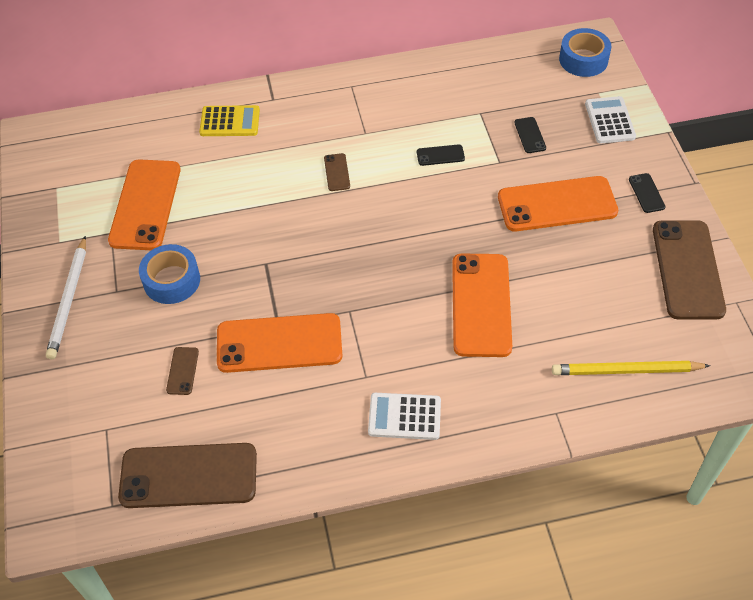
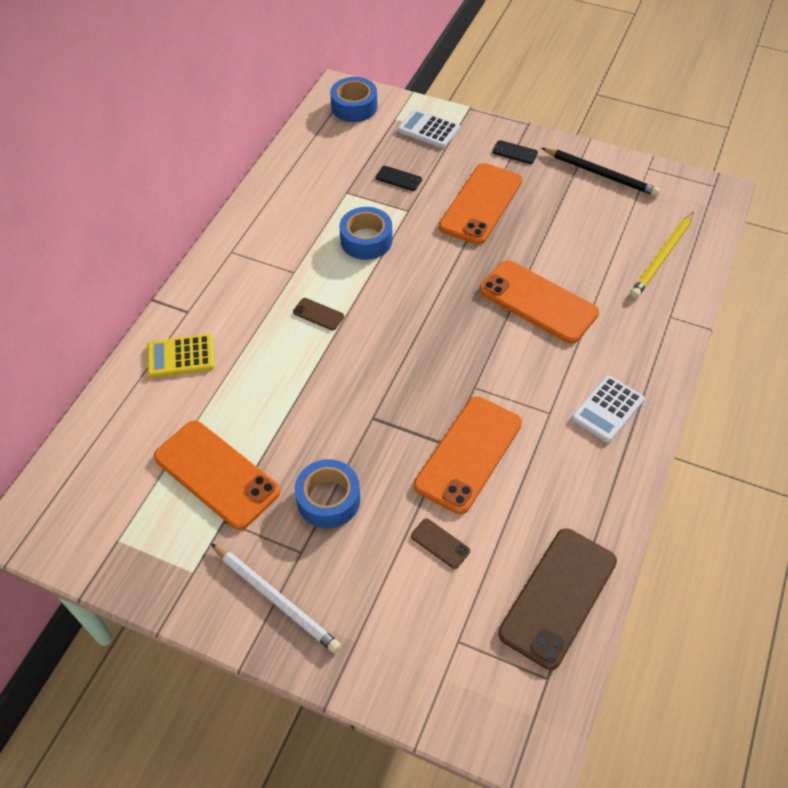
camera: 55 degrees left, 0 degrees up
(230, 122) = (181, 356): yellow calculator -> yellow calculator turned 135 degrees counterclockwise
(440, 155) = (366, 240): black phone -> blue tape
(687, 269) = (601, 174): brown phone -> black pencil

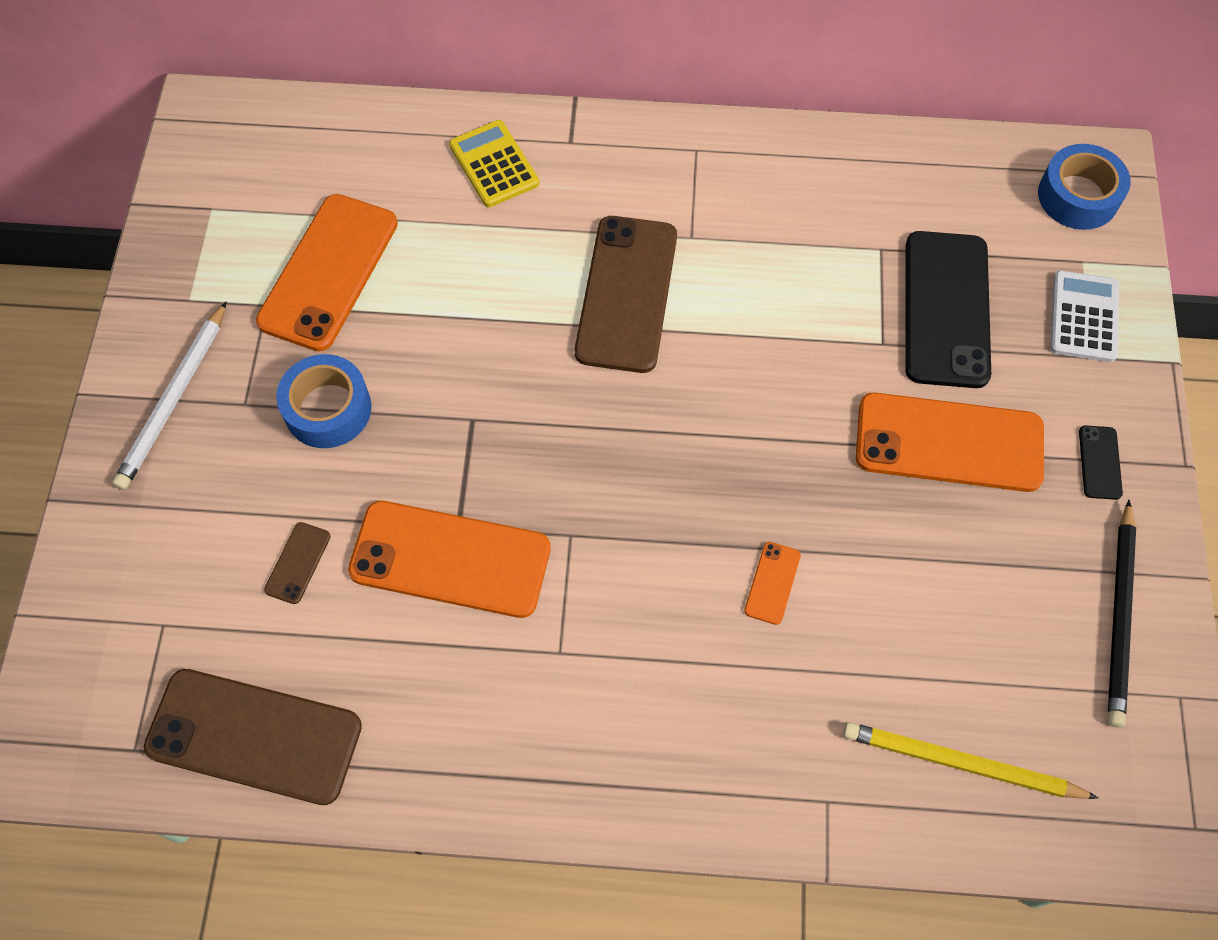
camera: 70 degrees right, 10 degrees up
(318, 314) = (626, 294): brown phone -> brown phone, size x2.35
(366, 240) = (794, 307): blue tape -> none
(398, 178) = (946, 309): black phone -> black phone, size x2.35
(538, 302) = (772, 583): orange phone -> orange phone, size x0.43
(607, 409) = (595, 737): white calculator -> none

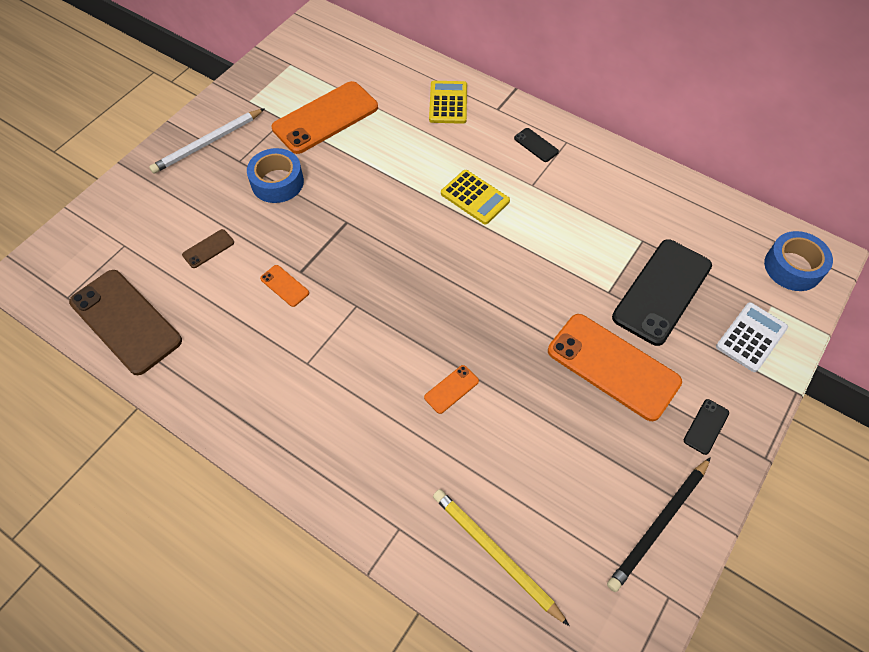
camera: 30 degrees right, 5 degrees down
(450, 559) = (284, 286): orange phone -> orange phone, size x0.43
(626, 294) = (475, 197): brown phone -> yellow calculator
(658, 174) = (536, 145): none -> black phone

